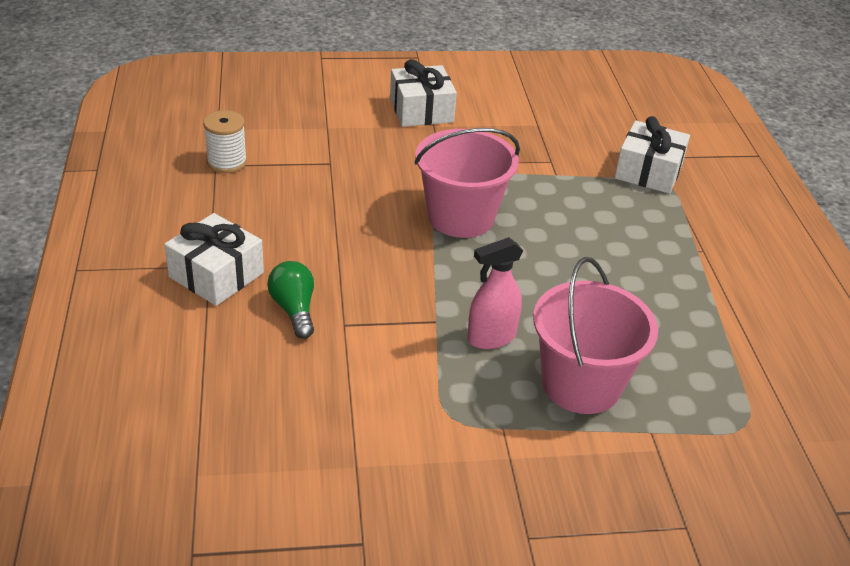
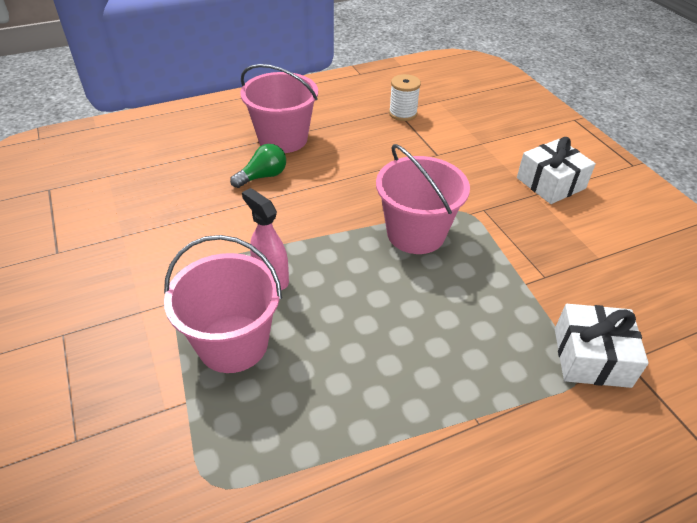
camera: 75 degrees right, 5 degrees up
(216, 275) = (283, 139): white gift -> pink bucket

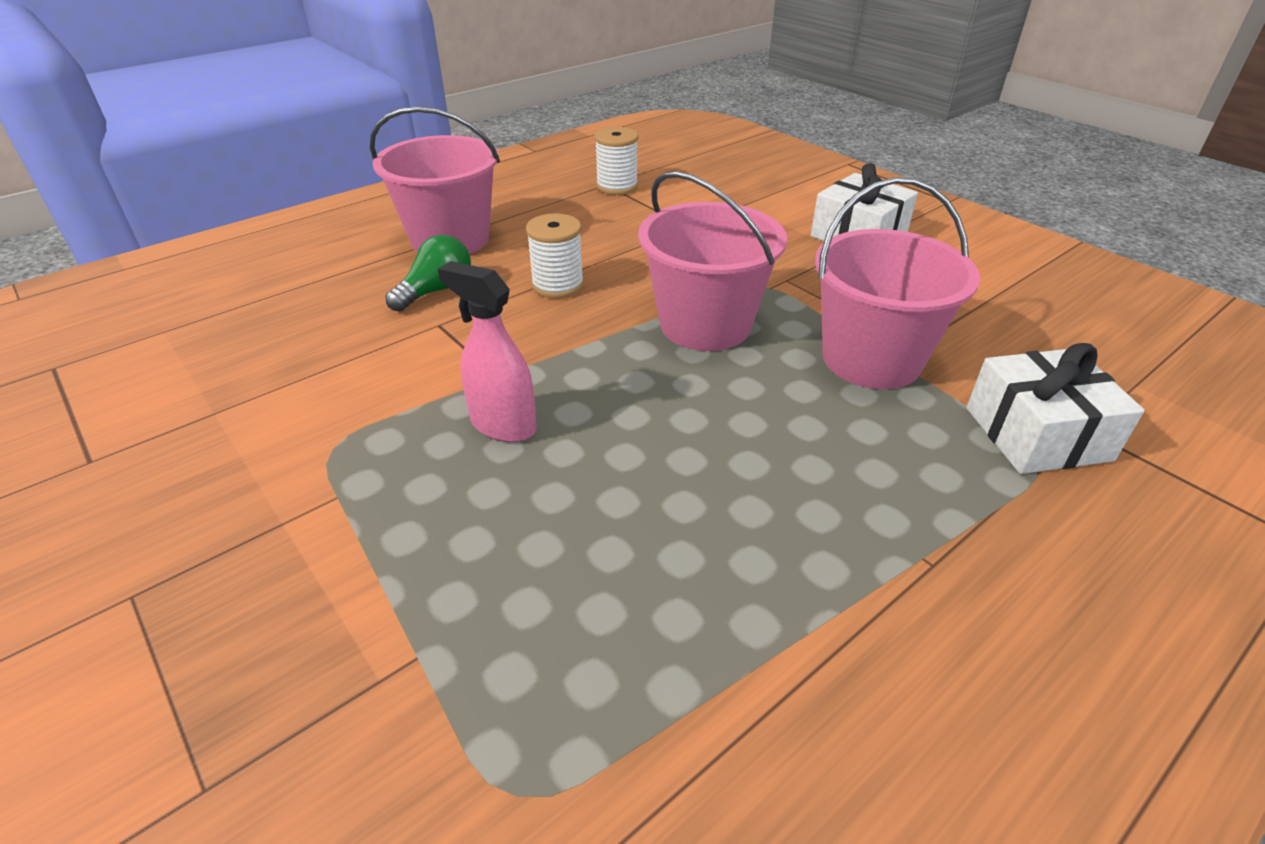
camera: 15 degrees left, 5 degrees down
(233, 343) = (473, 537): pink bucket -> pink bucket (871, 359)
(336, 186) = (558, 285): none -> white spool

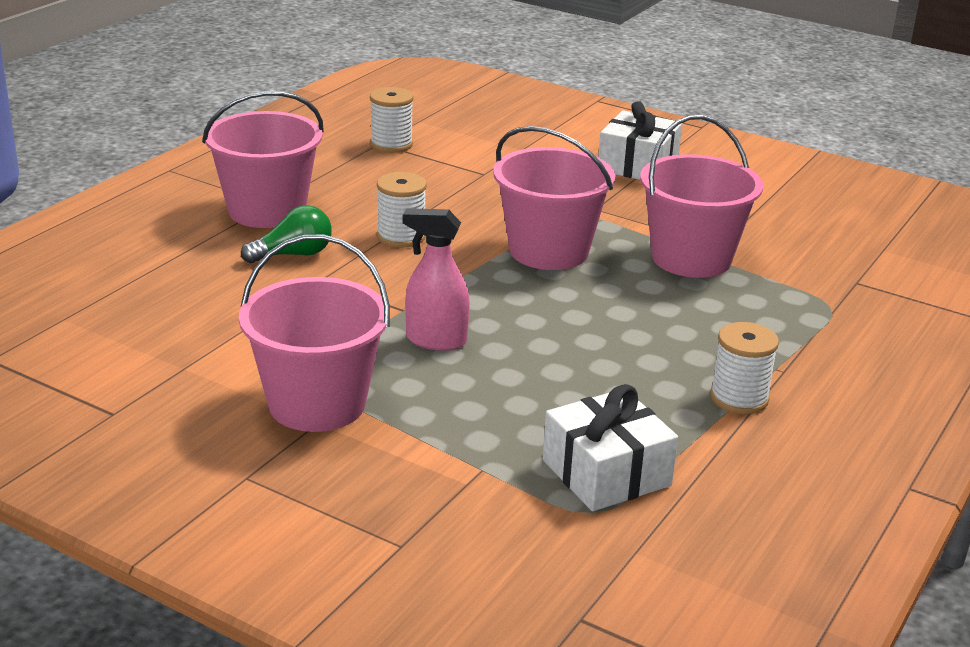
camera: 20 degrees left, 10 degrees down
(303, 493) = (317, 404): none -> pink bucket
(436, 291) = (293, 254): green light bulb -> green light bulb turned 45 degrees clockwise
(847, 604) = (739, 398): none -> white spool
(1037, 434) = (825, 289): white gift -> white gift (606, 473)

